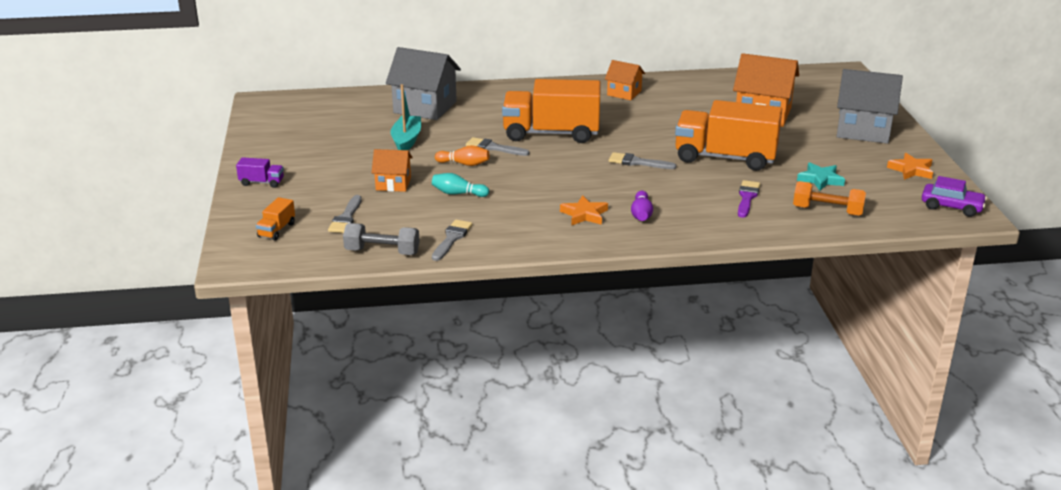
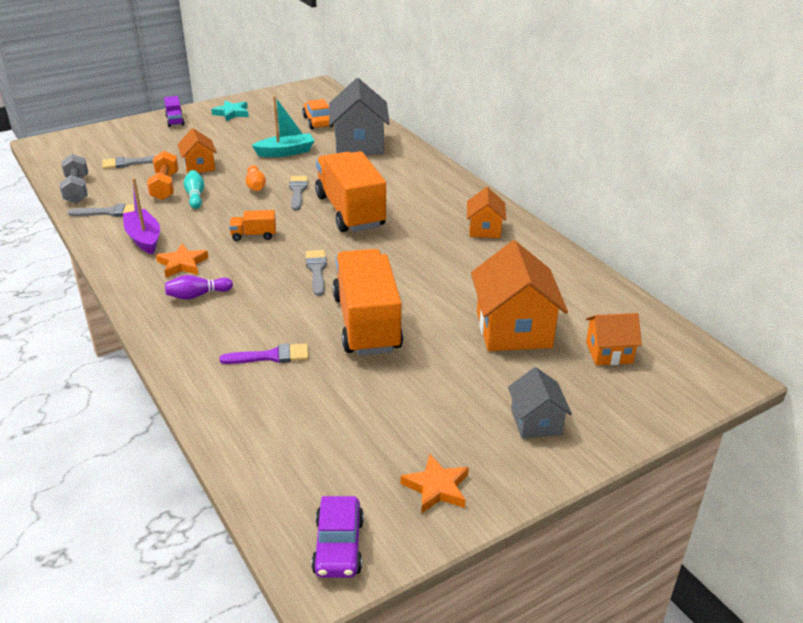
camera: 65 degrees right, 5 degrees up
(276, 230) = (99, 144): orange truck -> orange truck (254, 235)
(353, 115) = (318, 121): none -> orange car
(522, 227) = (144, 238): none -> purple boat
(804, 94) = (609, 352): none -> orange house
(820, 179) = (353, 406): turquoise star -> turquoise star (231, 113)
(827, 211) = (267, 424): orange dumbbell -> orange dumbbell (165, 186)
(863, 130) = (536, 422): grey house -> grey house, size x0.56

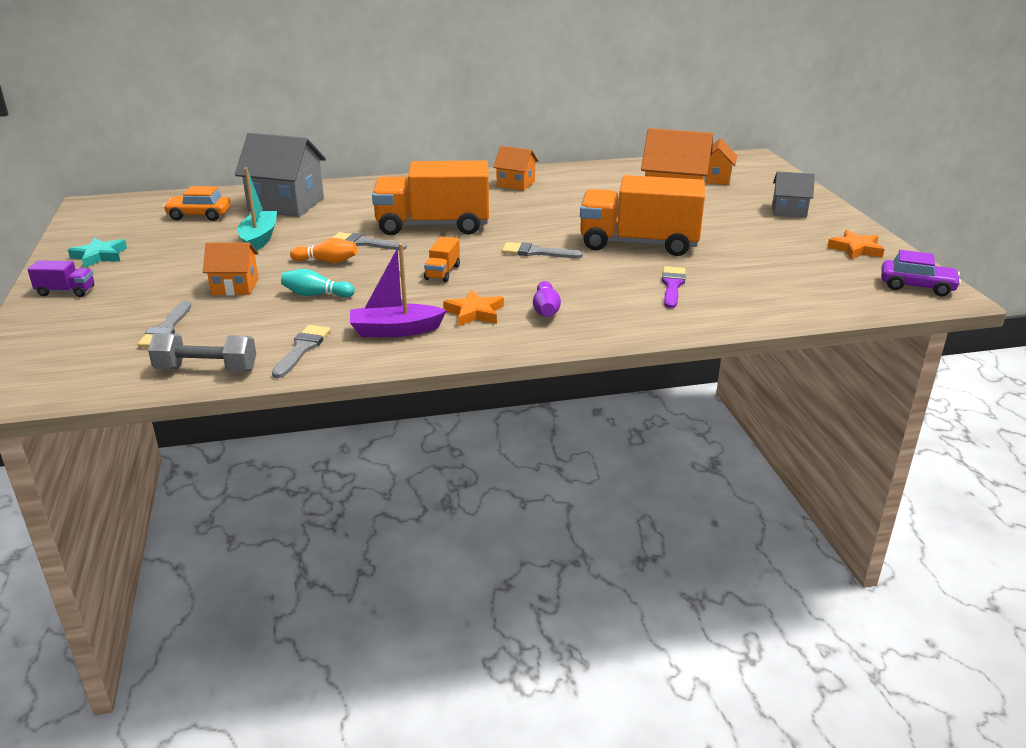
camera: 70 degrees left, 5 degrees down
(165, 186) = (268, 310): orange dumbbell -> none

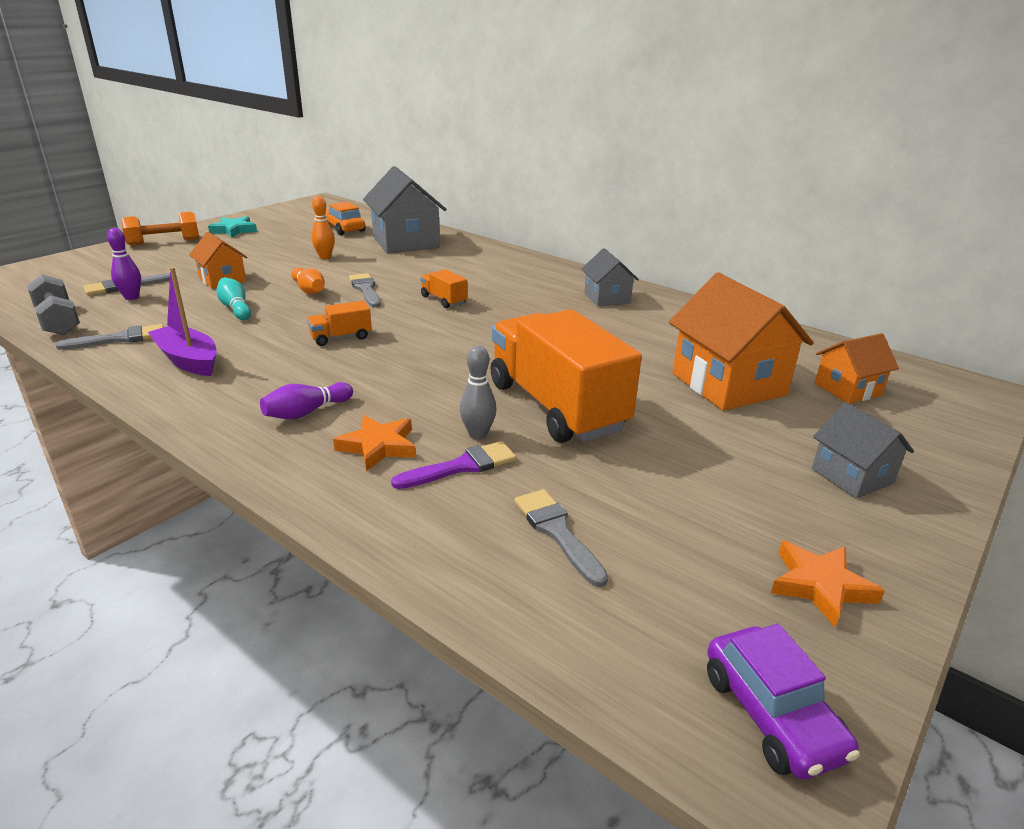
camera: 50 degrees right, 0 degrees up
(66, 291) = (164, 242): purple truck -> orange dumbbell
(205, 330) = (131, 297): none -> purple bowling pin
(259, 239) = (325, 257): turquoise boat -> orange bowling pin
(433, 226) = (443, 300): orange truck -> orange truck, size x0.42
(474, 313) = (262, 380): orange star -> orange star (378, 446)
(515, 184) = (607, 298): orange house -> grey house
(536, 252) = (448, 361): grey brush -> grey brush (557, 532)
(643, 272) = (478, 434): none -> grey bowling pin

